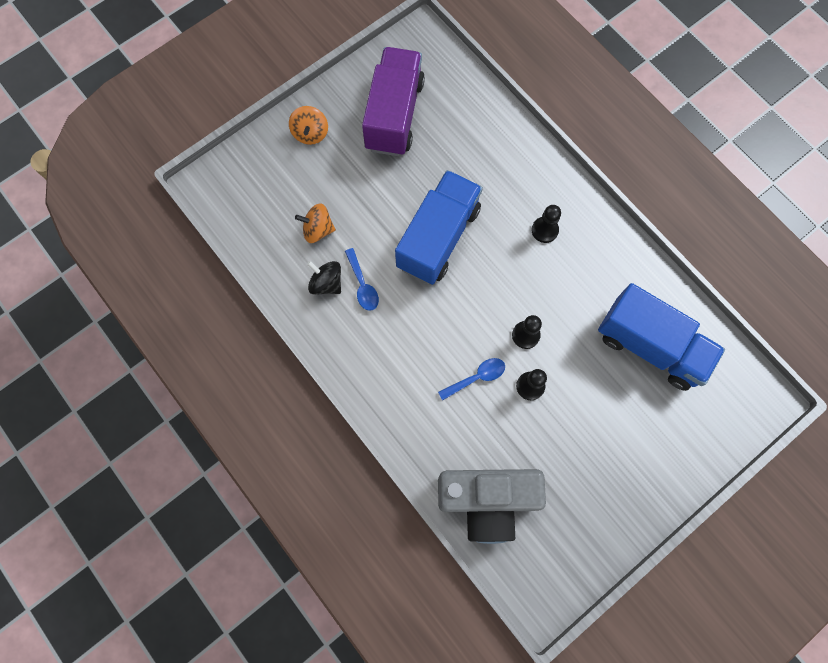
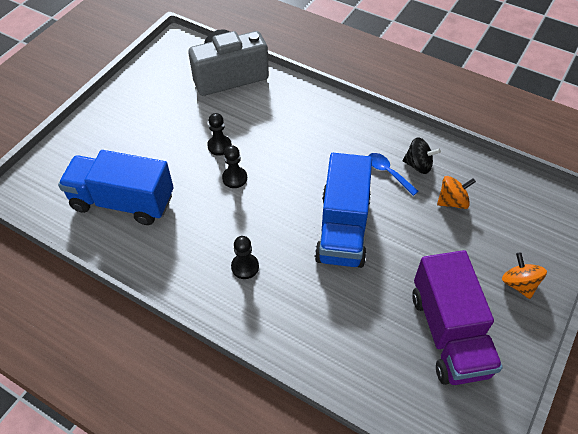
camera: 160 degrees right, 20 degrees down
(476, 377) = (264, 139): blue spoon -> none

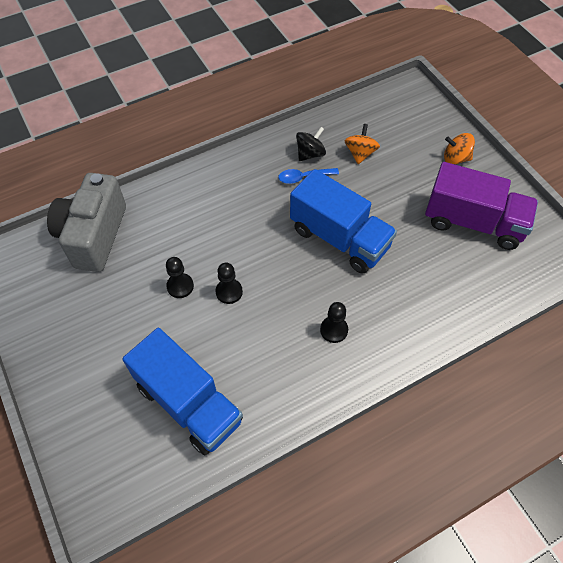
camera: 60 degrees left, 5 degrees up
(123, 202) = (189, 403): blue truck -> blue truck turned 90 degrees counterclockwise

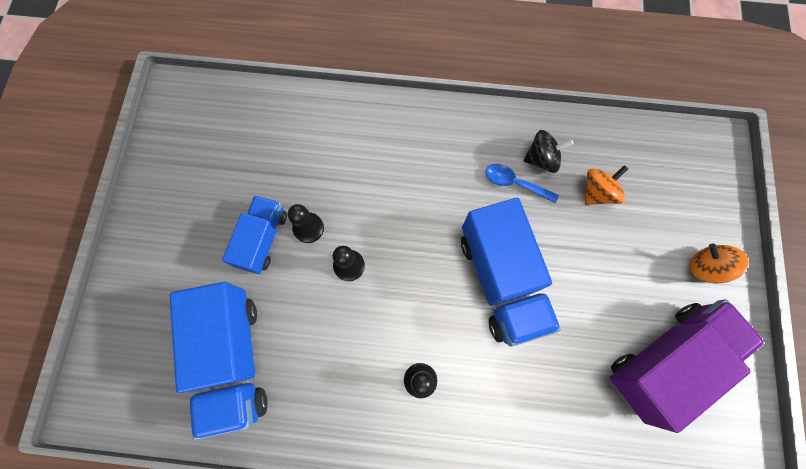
camera: 35 degrees right, 15 degrees up
(94, 236) = (268, 120): grey camera -> none
(150, 313) = (263, 239): none -> blue truck
(473, 222) = (665, 360): purple truck -> purple truck turned 90 degrees counterclockwise

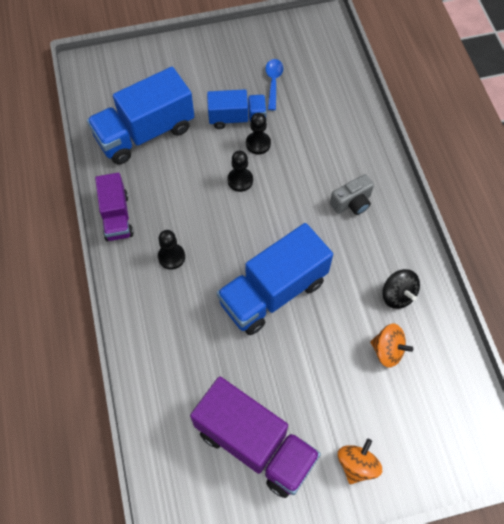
camera: 70 degrees right, 10 degrees down
(340, 432) = (116, 216): none -> purple truck
(423, 159) = (352, 203): none -> grey camera
(514, 183) = (364, 279): blue spoon -> blue spoon (273, 82)

